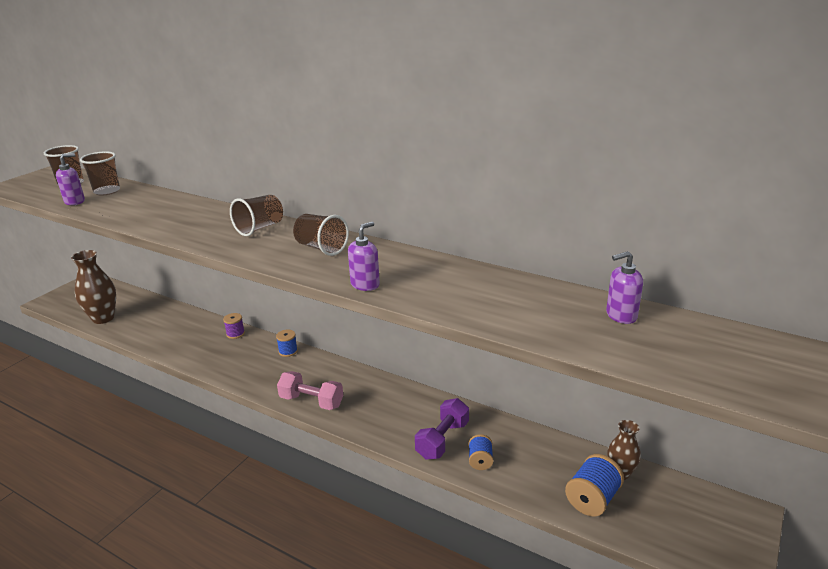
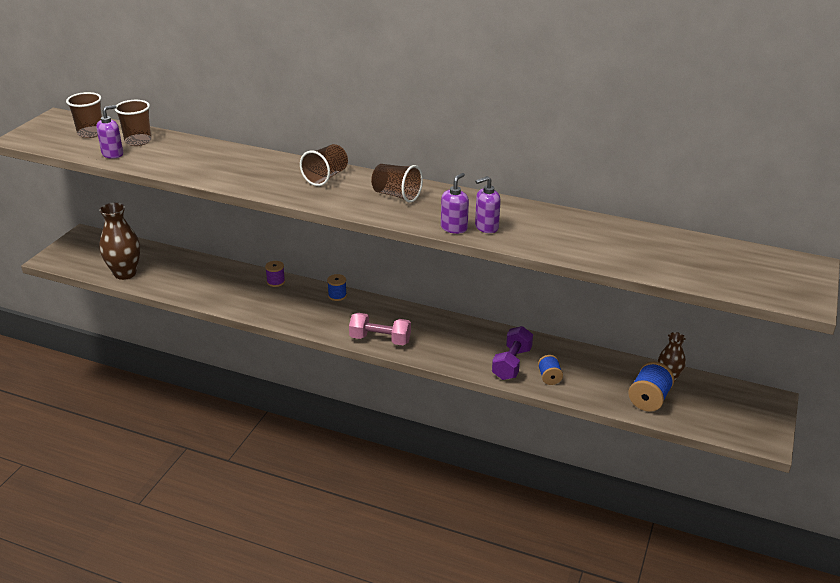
camera: 10 degrees left, 5 degrees up
(621, 315) = (674, 244): purple soap dispenser -> purple soap dispenser (486, 227)

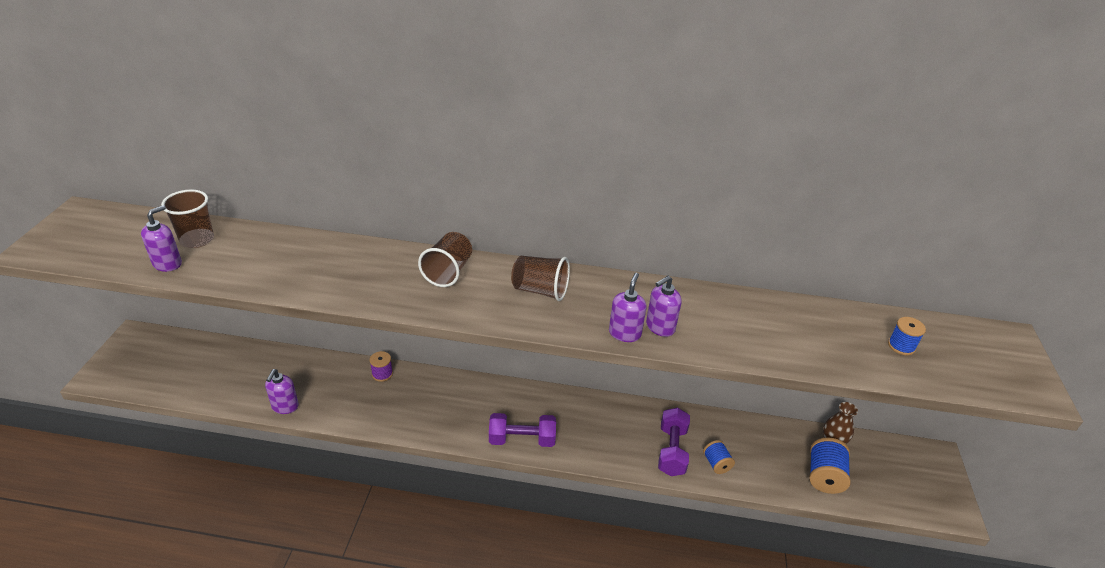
camera: 15 degrees left, 5 degrees up
(90, 133) = (131, 233): brown cup -> none
(125, 273) = (198, 386): brown vase -> none
(190, 294) = (285, 406): none -> purple soap dispenser
(337, 295) = (457, 384): blue spool -> blue spool (901, 346)
(380, 339) = (522, 439): pink dumbbell -> purple dumbbell

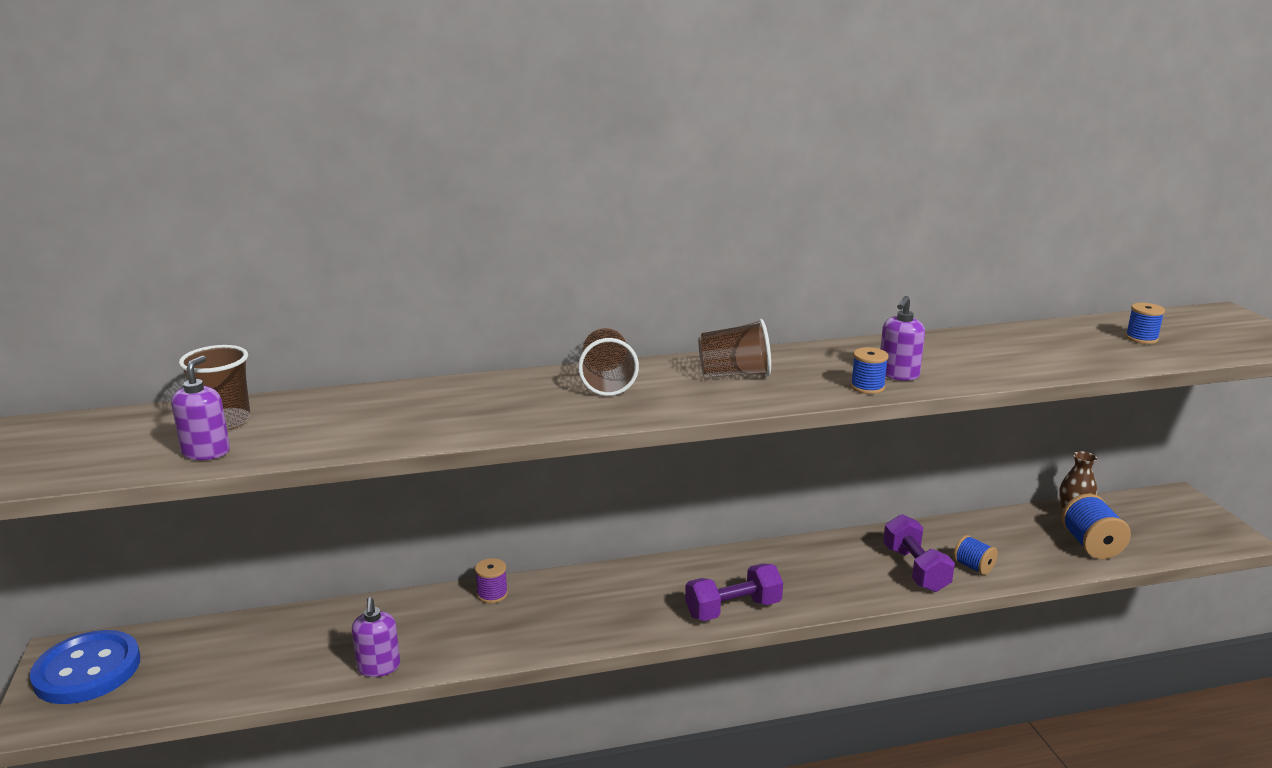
camera: 20 degrees left, 15 degrees down
(139, 352) = (87, 670): none -> blue button
(625, 333) = (867, 387): purple soap dispenser -> blue spool

